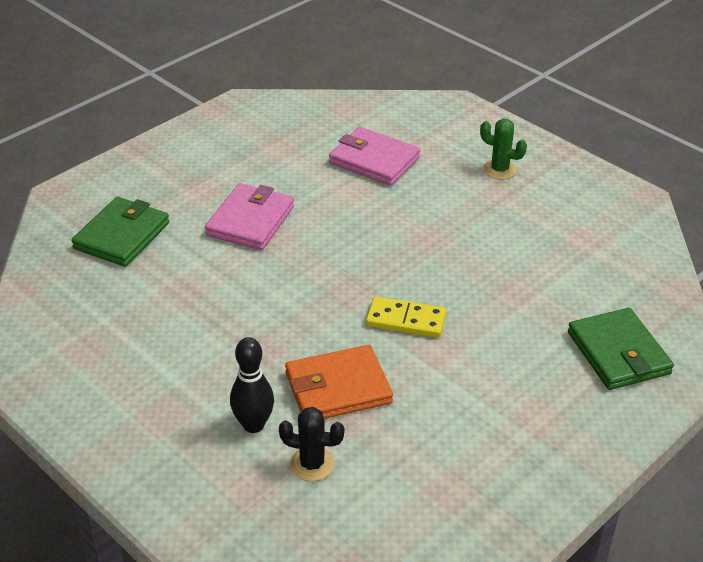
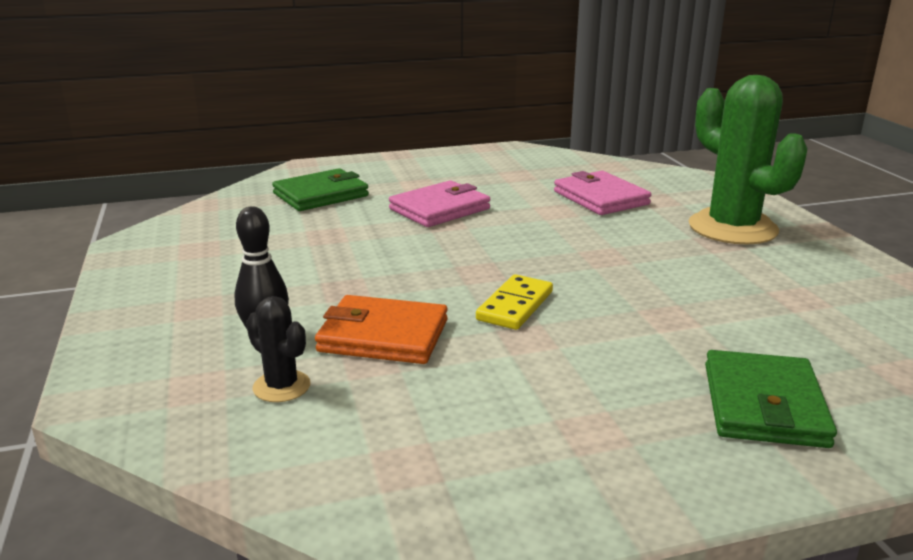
camera: 30 degrees right, 15 degrees down
(406, 320) = (515, 306): yellow domino -> yellow domino turned 75 degrees clockwise
(499, 170) = (732, 228): green cactus -> green cactus, size x2.21

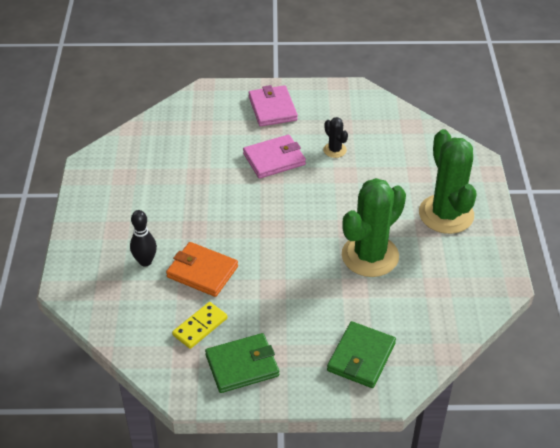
camera: 15 degrees right, 20 degrees up
(281, 386) = (145, 298): black cactus -> black cactus (335, 150)
(321, 195) = (206, 129): green wallet -> green wallet (242, 365)
(515, 306) = (278, 262): yellow domino -> yellow domino (200, 327)
(600, 198) = (382, 165): pink wallet -> pink wallet (272, 108)
(661, 280) = (370, 256): none -> green cactus

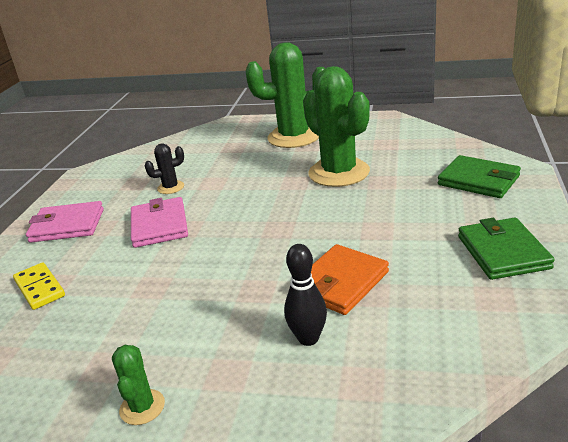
camera: 75 degrees left, 15 degrees down
(92, 200) = (142, 407): none -> green cactus
(200, 327) = (441, 285): yellow domino -> yellow domino (40, 288)

